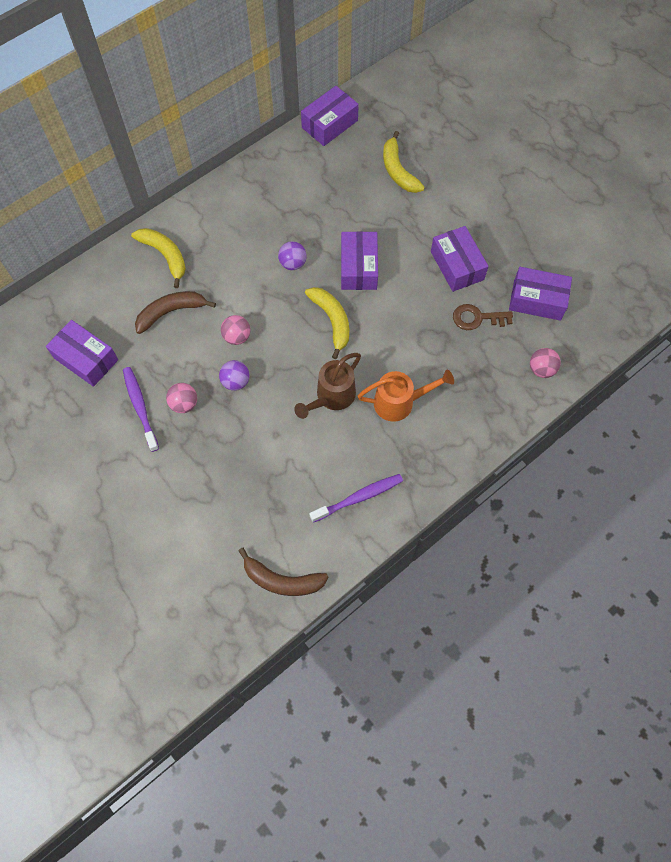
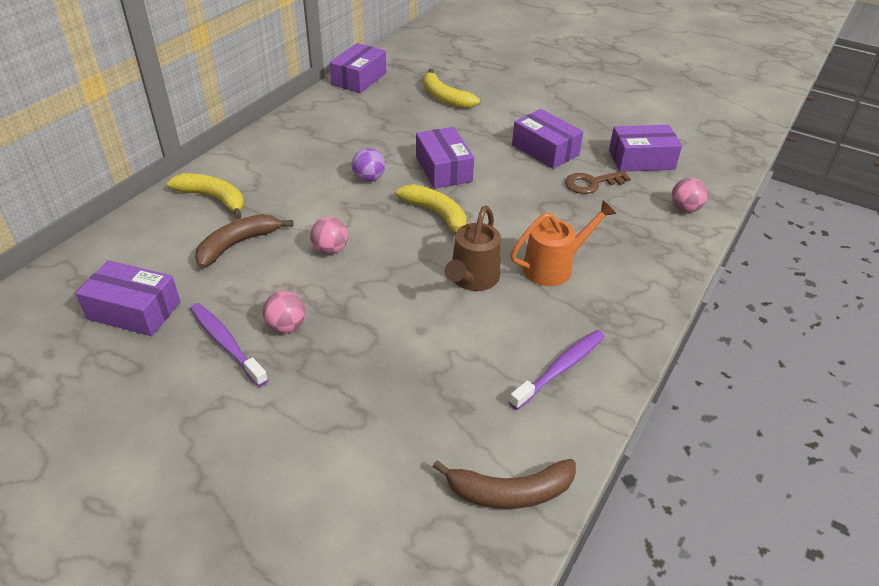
camera: 20 degrees left, 25 degrees down
(236, 381) = (346, 290): purple ball -> none

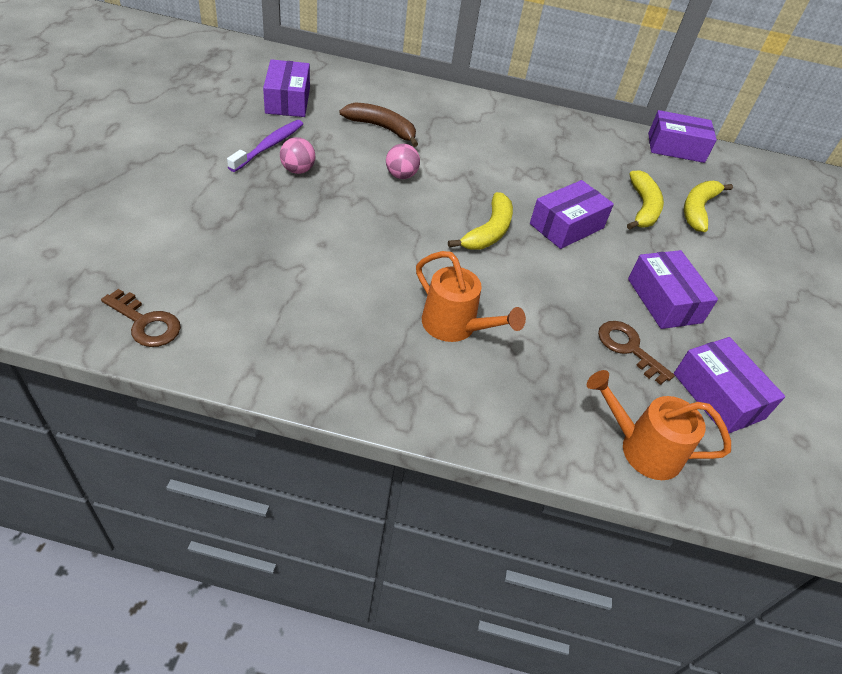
camera: 65 degrees right, 5 degrees up
(213, 198) = (431, 106): yellow banana -> yellow banana (643, 208)
(369, 179) = (515, 180): purple ball -> none
(472, 280) = (404, 267): brown watering can -> none
(510, 492) = (146, 323): brown banana -> brown key
(545, 150) = (664, 300): purple box -> purple box turned 45 degrees counterclockwise
(560, 368) = (304, 344): purple toothbrush -> none
(685, 209) = (641, 448): pink ball -> orange watering can

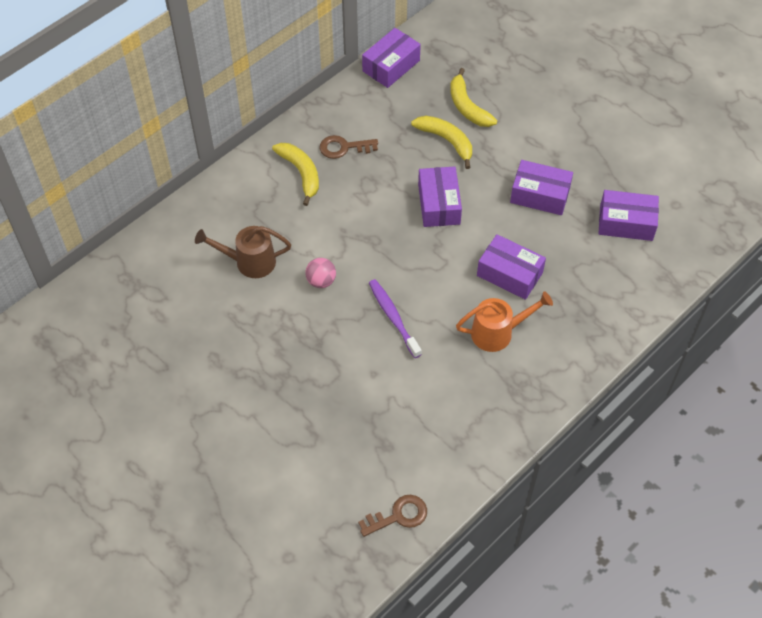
camera: 50 degrees left, 10 degrees up
(269, 146) = (229, 358): purple toothbrush -> purple toothbrush (393, 317)
(288, 100) = (165, 314): purple box -> purple box (509, 274)
(298, 170) = (274, 351): pink ball -> none
(382, 128) = (249, 262): brown banana -> brown watering can
(489, 231) = (418, 258): yellow banana -> yellow banana (301, 173)
(628, 348) = (567, 245): brown key -> brown key (343, 147)
(641, 448) = (639, 290): orange watering can -> none

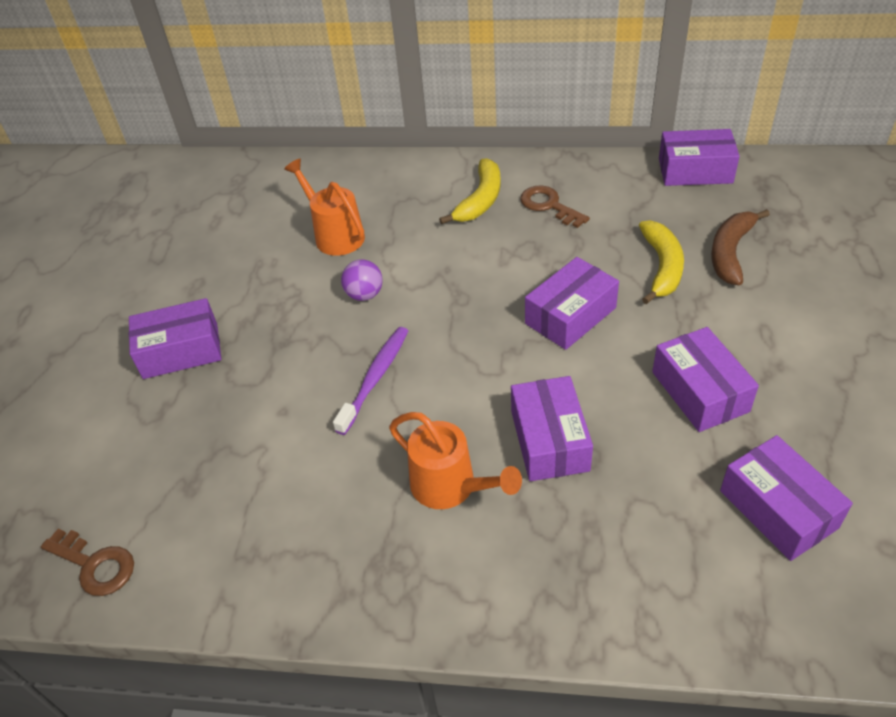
camera: 55 degrees right, 10 degrees down
(249, 262) = (334, 234): brown watering can -> orange watering can
(270, 397) = (181, 351): none -> purple box
(321, 281) = (364, 295): pink ball -> purple ball
(467, 107) = (730, 253): yellow banana -> brown banana

